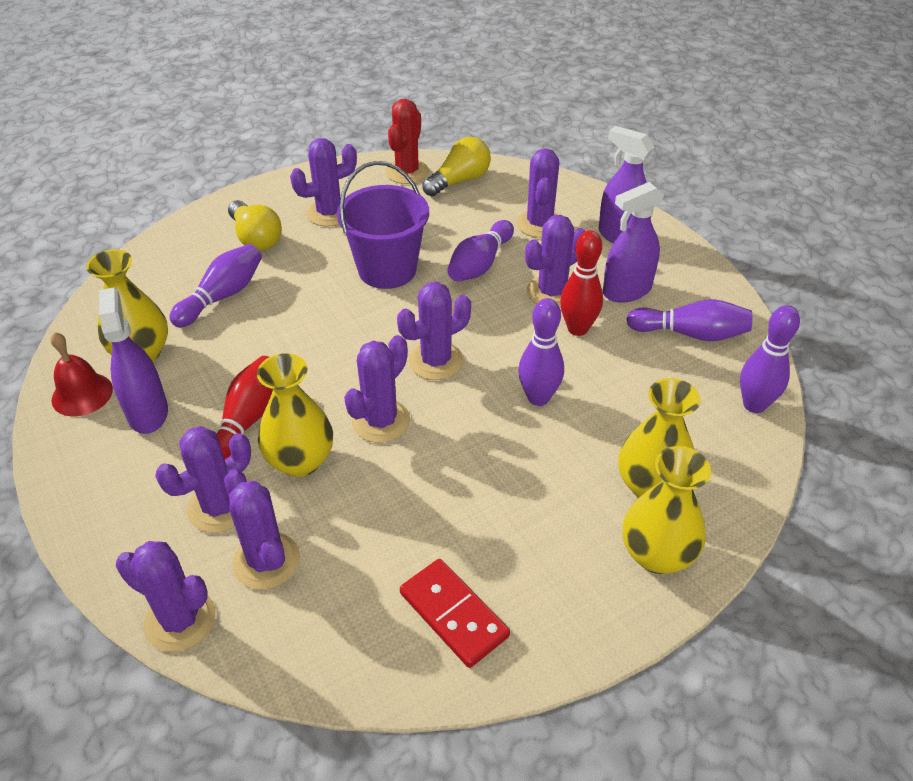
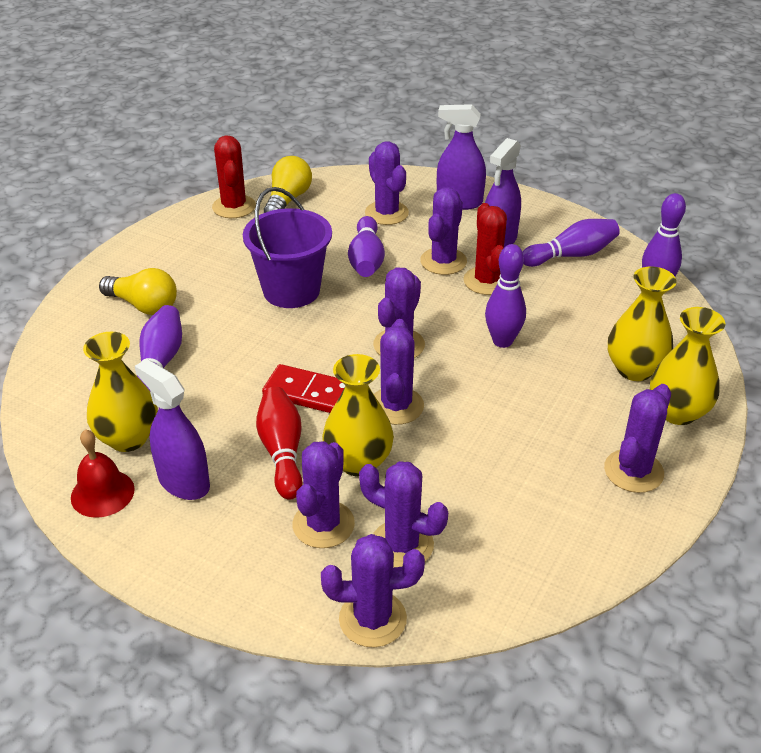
camera: 30 degrees left, 5 degrees down
(329, 213) = (194, 262): purple cactus -> purple cactus (633, 471)
(453, 614) = (577, 514): red domino -> red domino (309, 393)
(577, 329) = (487, 281): red bowling pin -> red cactus

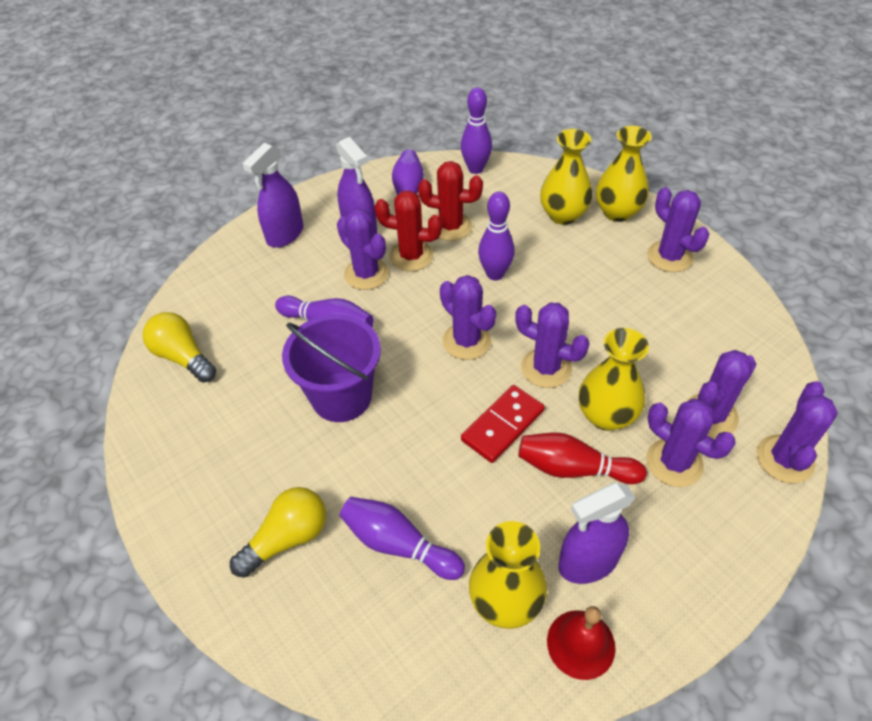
camera: 65 degrees left, 10 degrees up
(234, 207) = (159, 407): red cactus -> red cactus (451, 227)
(386, 213) = (265, 288): purple cactus -> none

